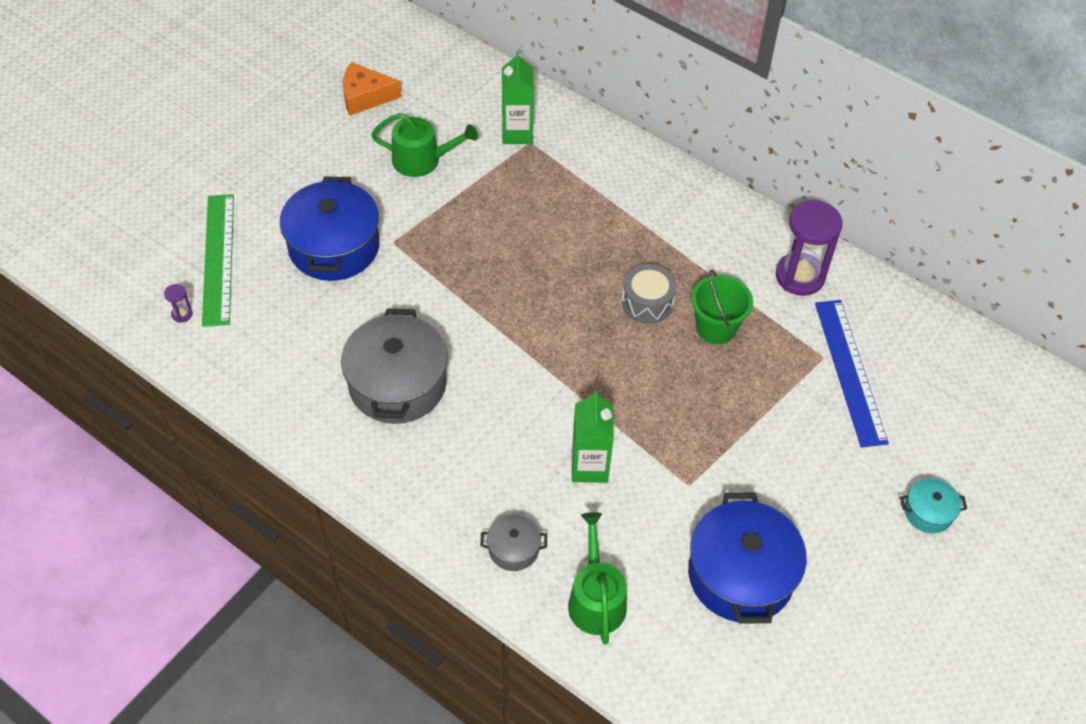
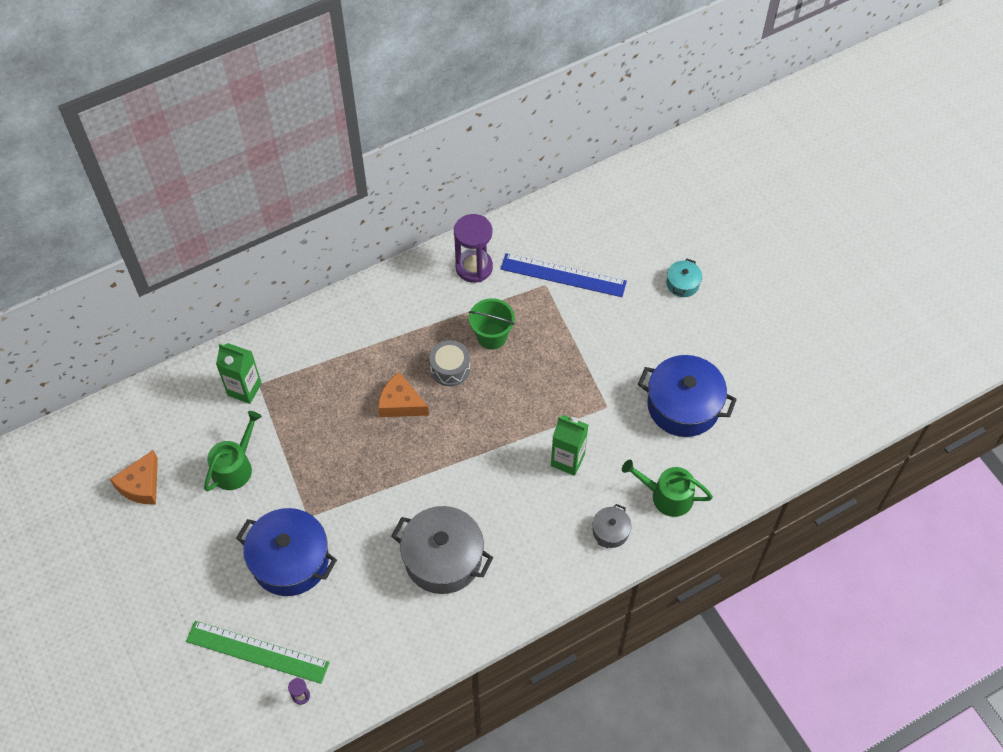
camera: 65 degrees left, 5 degrees up
(575, 272) = (400, 403): none -> orange cheese

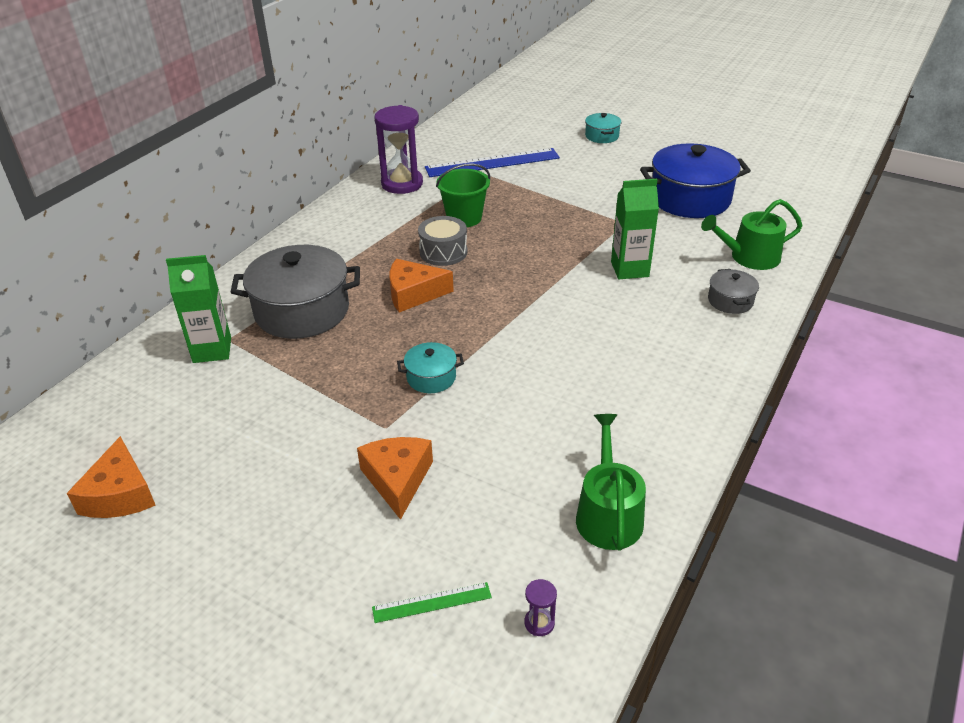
camera: 30 degrees left, 20 degrees down
(235, 466) = (249, 421): green watering can -> green watering can (608, 514)
(257, 652) = (432, 602): green ruler -> green ruler, size x0.48
(290, 560) = (397, 479): blue pot -> orange cheese
(361, 490) = (431, 377): none -> turquoise pot
(443, 558) = (584, 394): grey pot -> grey pot (302, 311)

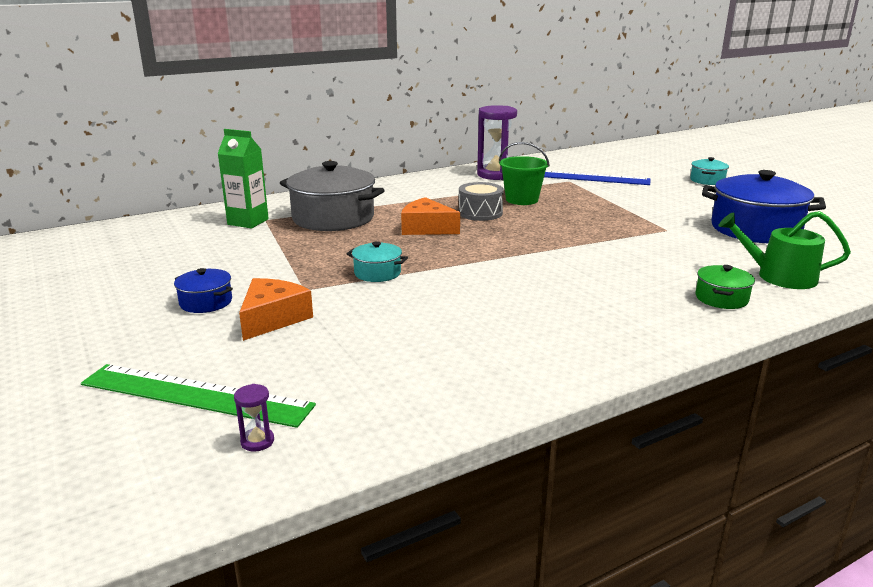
camera: 30 degrees right, 15 degrees down
(120, 494) = (94, 270): orange cheese -> none
(306, 487) = (206, 302): none -> blue pot
(432, 602) = (195, 395): green ruler -> green ruler, size x2.07
(608, 514) = (414, 395): green watering can -> none
(629, 269) = (637, 256): green carton -> none
(730, 301) = (721, 298): grey pot -> green pot

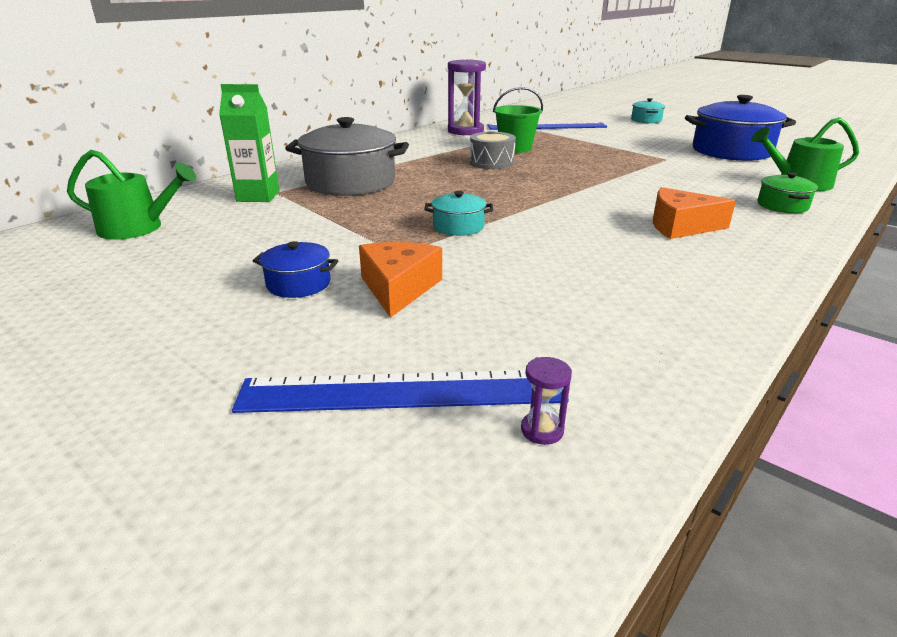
camera: 20 degrees left, 5 degrees up
(139, 238) = (138, 228): none -> green watering can
(195, 395) = (402, 392): green ruler -> blue ruler
(426, 228) = (457, 181): orange cheese -> orange cheese (680, 226)

